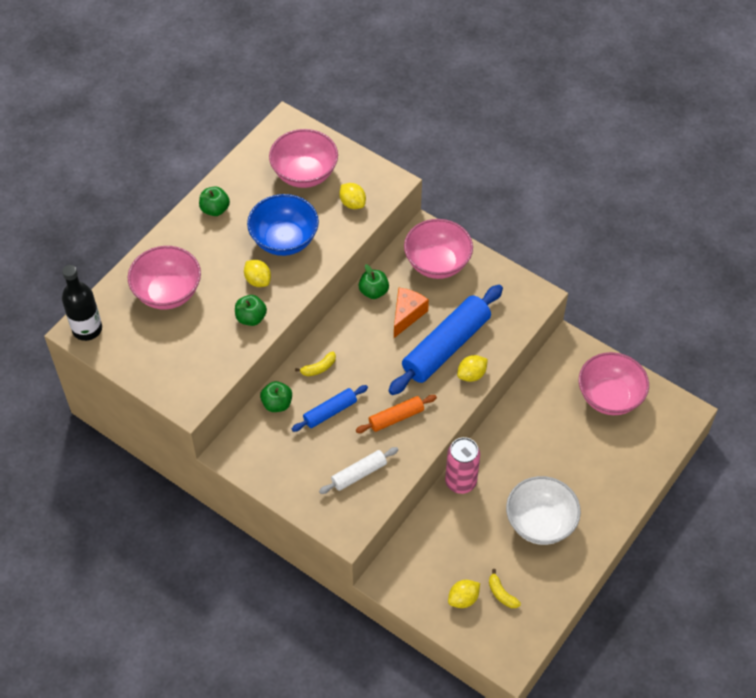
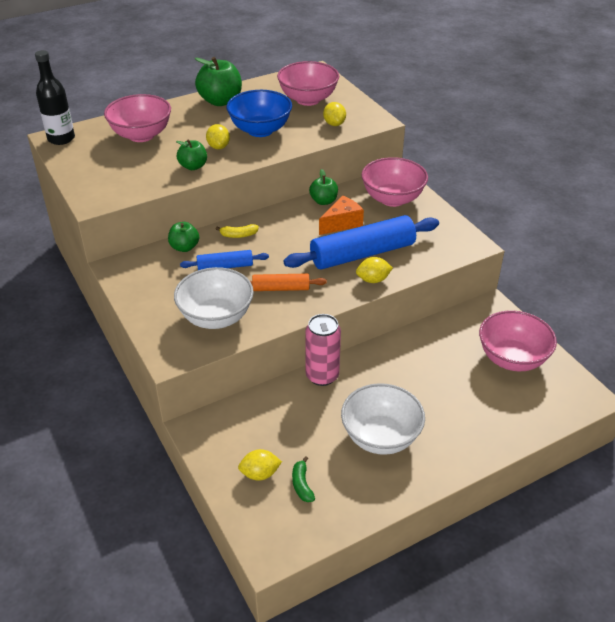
camera: 25 degrees right, 15 degrees down
(215, 209) = (220, 101): green apple -> green apple, size x1.71
(359, 474) = (216, 317): white rolling pin -> white bowl
(501, 594) = (302, 484): yellow banana -> green banana

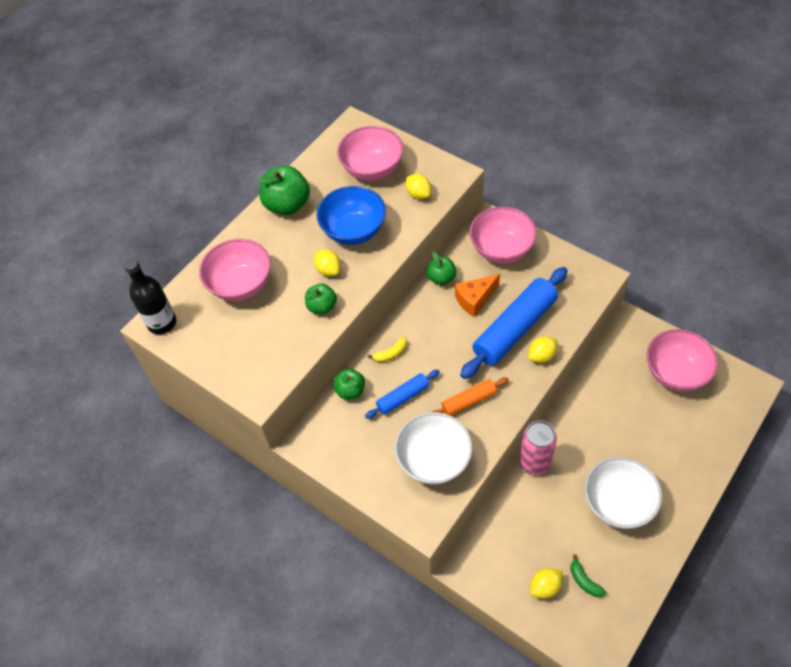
camera: 20 degrees left, 15 degrees up
(342, 223) = (475, 299): orange cheese -> orange cheese turned 150 degrees counterclockwise

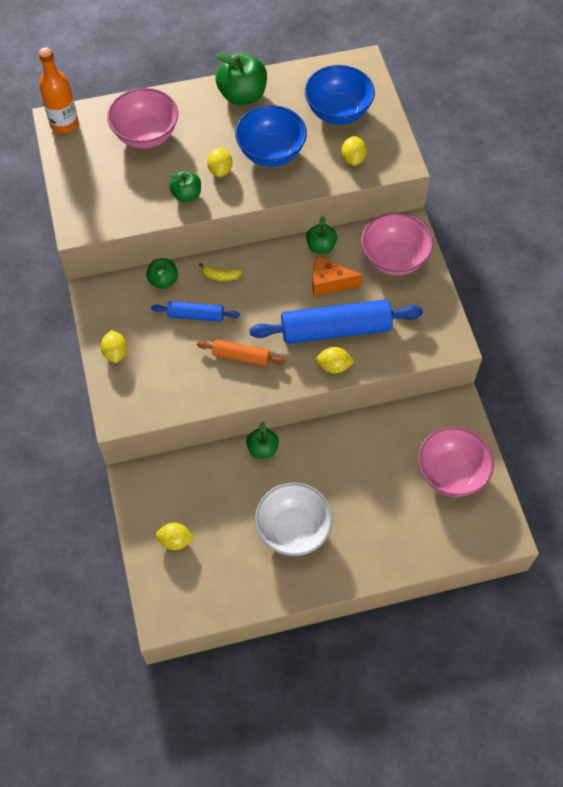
camera: 35 degrees right, 5 degrees up
(162, 323) = (64, 123): black bottle -> orange bottle
(370, 475) = (115, 353): none -> yellow lemon
(372, 169) = (338, 112): pink bowl -> blue bowl
(434, 460) = (170, 378): white bowl -> none
(534, 462) = (262, 449): pink can -> green apple
(584, 580) = (208, 561): green banana -> none

